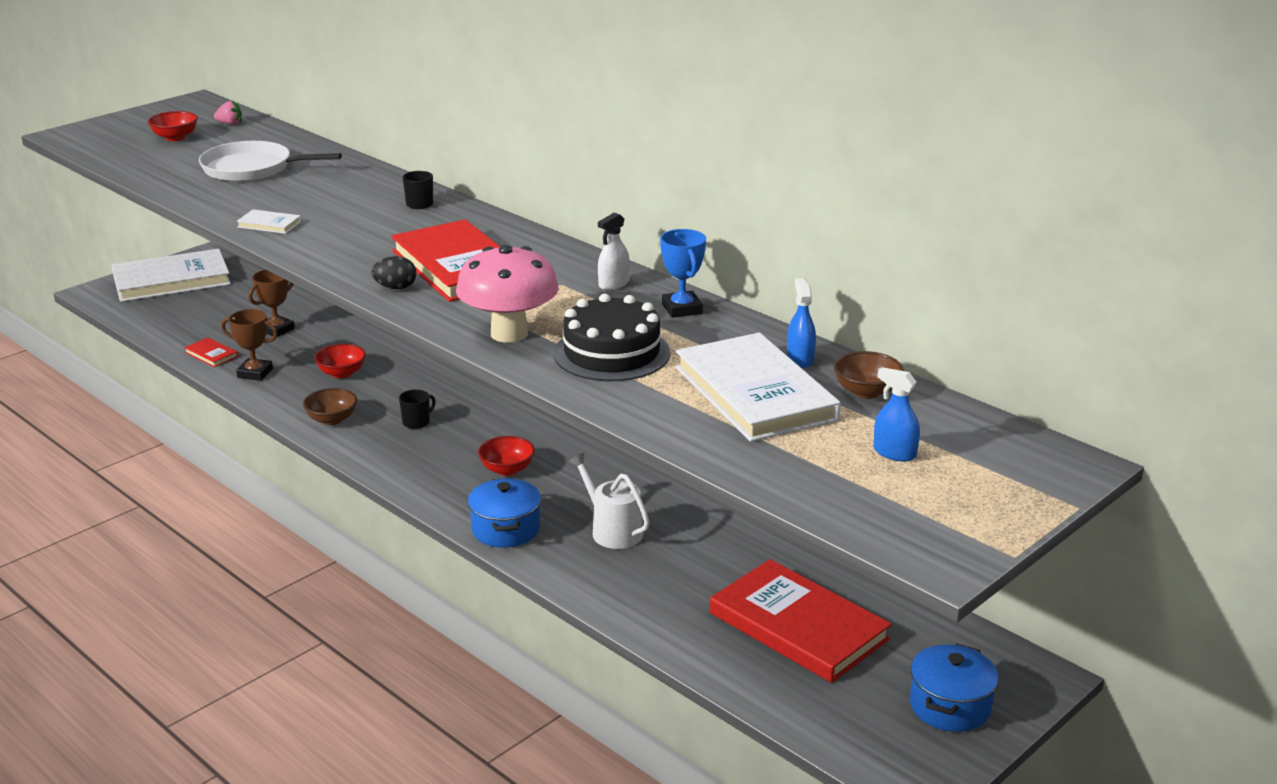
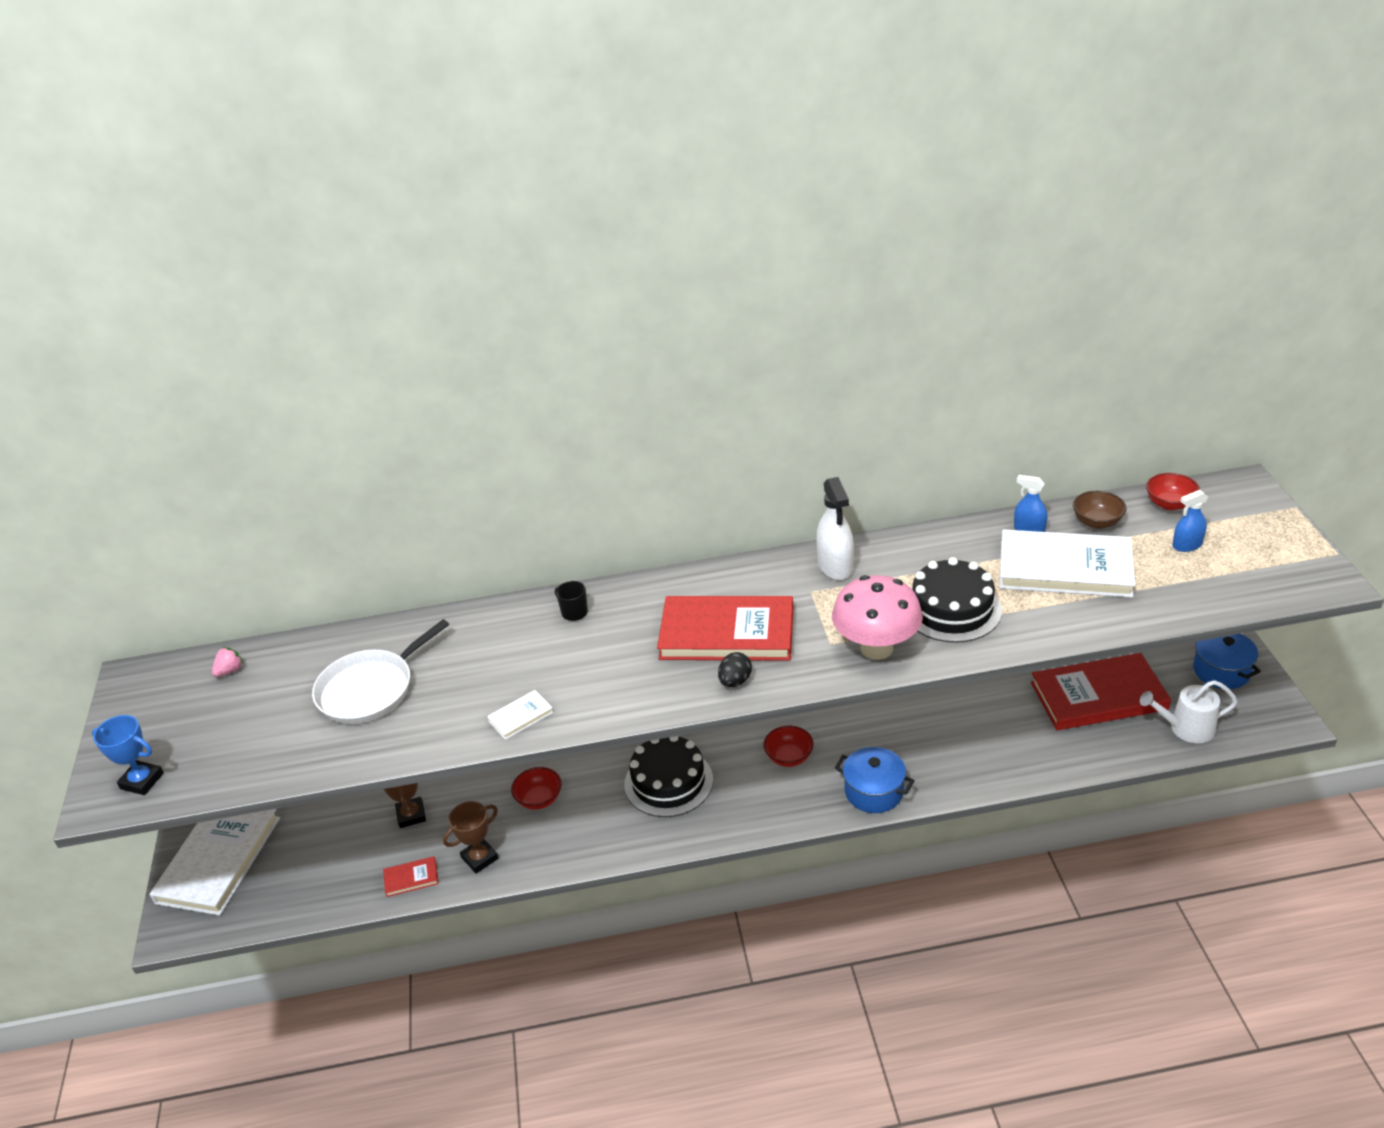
camera: 50 degrees left, 10 degrees up
(175, 137) = (220, 720): red bowl -> red bowl (1169, 504)
(332, 419) = (614, 834): brown bowl -> none
(417, 422) = (668, 782): black mug -> black cake
(612, 530) = (920, 735): white watering can -> white watering can (1186, 728)
(613, 284) = (835, 566): white spray bottle -> white spray bottle, size x1.61
(682, 309) = (907, 550): blue trophy -> blue trophy (142, 781)

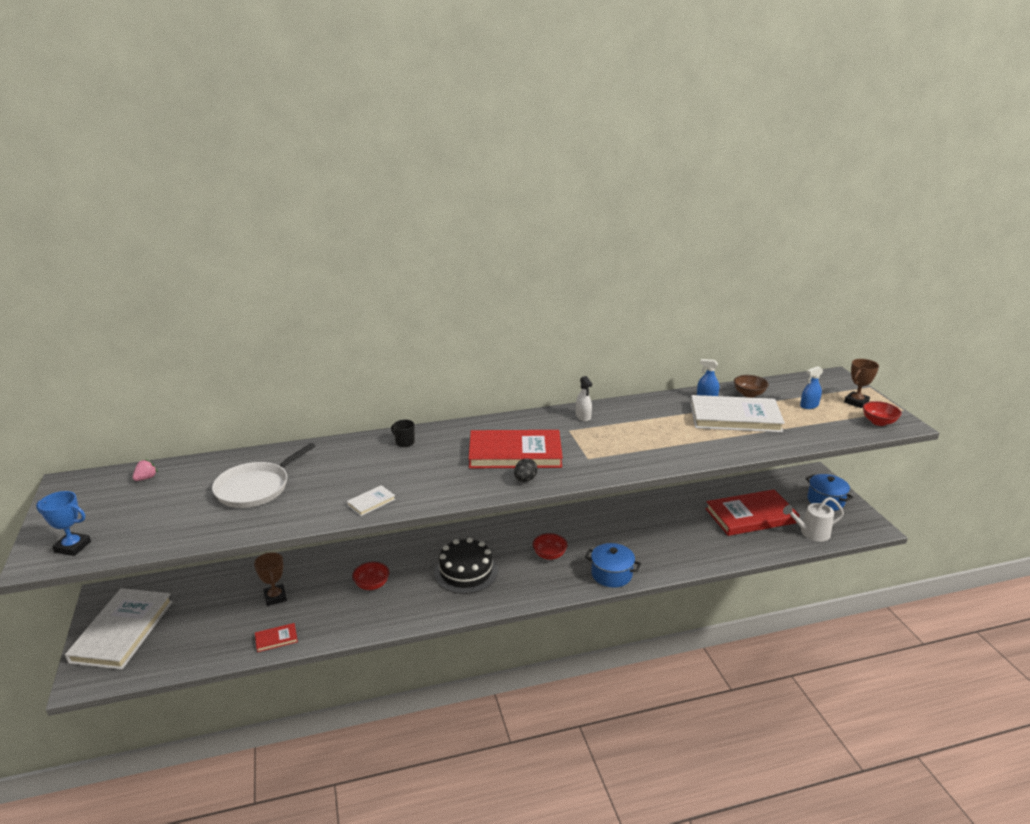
camera: 10 degrees left, 10 degrees down
(480, 858) = (329, 624): brown trophy -> brown trophy (856, 402)
(835, 566) = (583, 416): white spray bottle -> white spray bottle, size x0.62
(876, 648) = (620, 460): pink mushroom -> none
(952, 609) = (666, 439): black cake -> none
(1169, 504) = (792, 385): red bowl -> red bowl (878, 422)

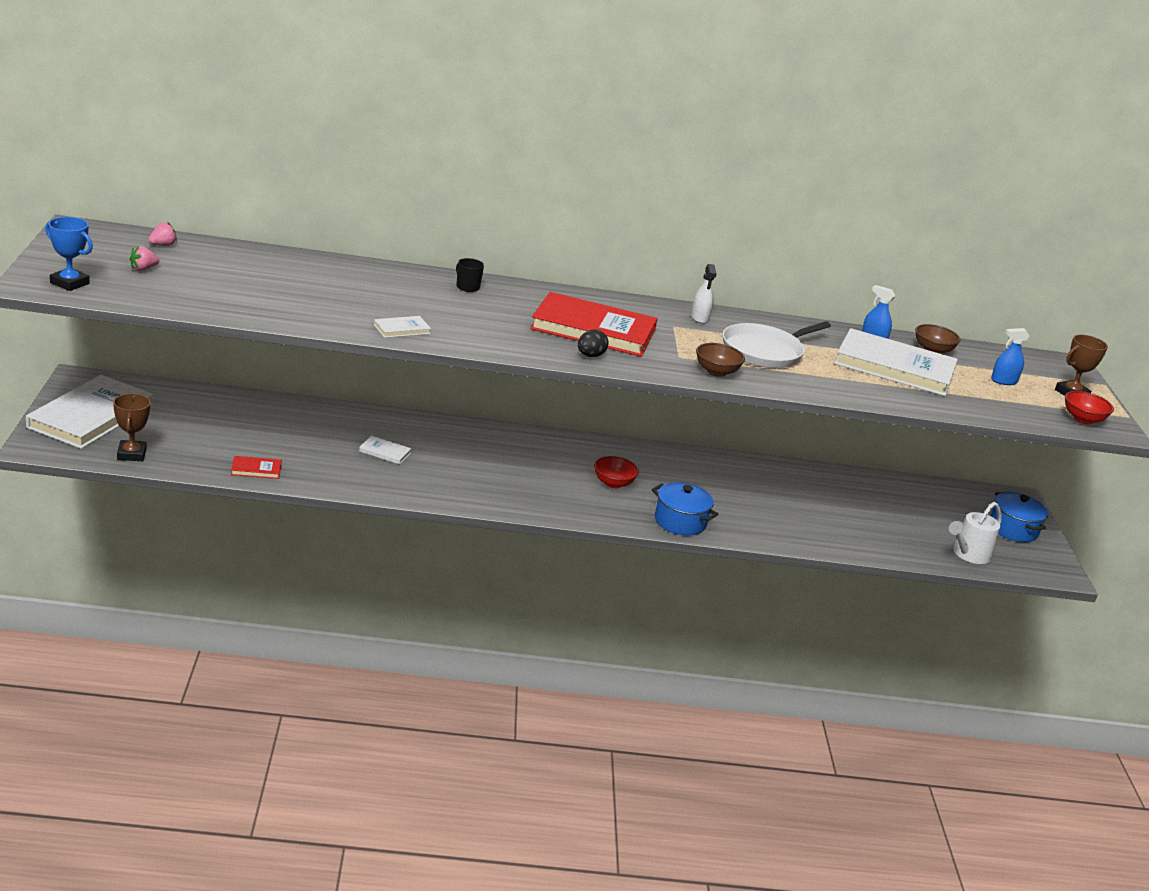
camera: 10 degrees right, 0 degrees up
(135, 509) = (143, 269): none -> pink strawberry
(256, 488) = (279, 284): white pan -> white pan (765, 351)
(275, 597) = (269, 433): brown trophy -> brown trophy (131, 454)
(372, 585) = (385, 452): red bowl -> white book
(466, 572) = (502, 471): black cake -> none
(621, 464) = (716, 372): none -> brown bowl
(751, 516) = (899, 516): red book -> none
(811, 533) = (968, 554): white watering can -> white watering can turned 45 degrees counterclockwise

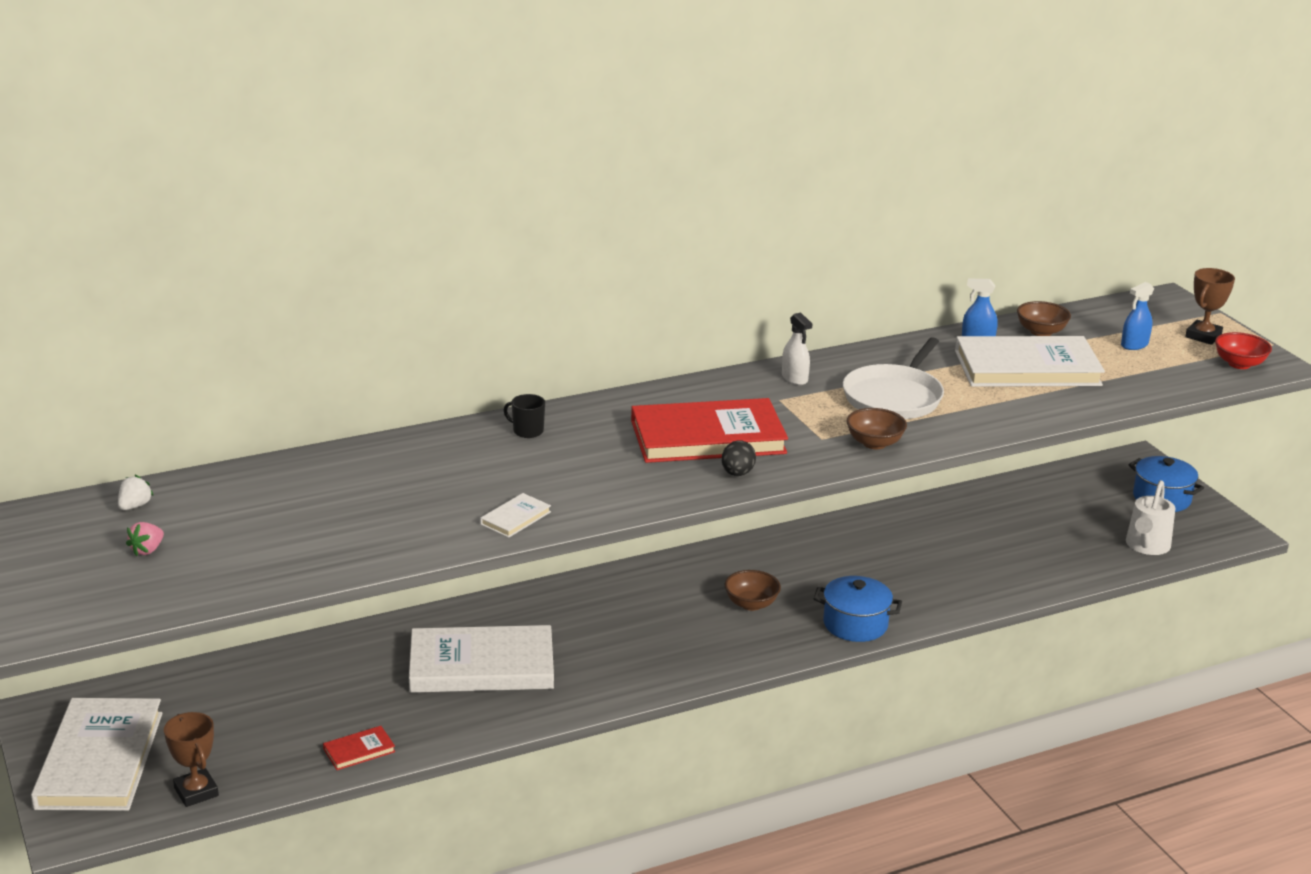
camera: 20 degrees left, 0 degrees up
(69, 283) = (82, 607): blue trophy -> none
(163, 245) = (134, 506): pink strawberry -> white strawberry
(385, 452) = (481, 666): white book -> white book, size x2.43
(613, 483) = (751, 604): red bowl -> brown bowl

